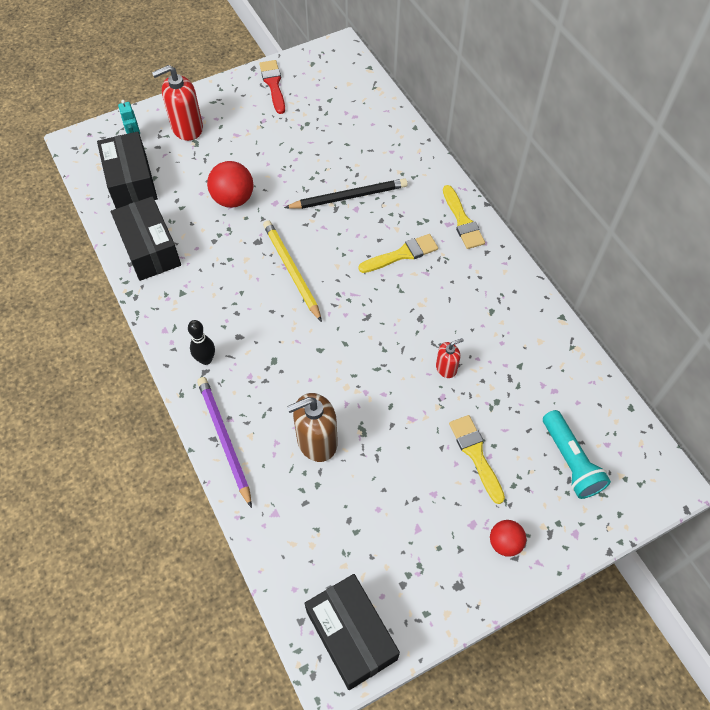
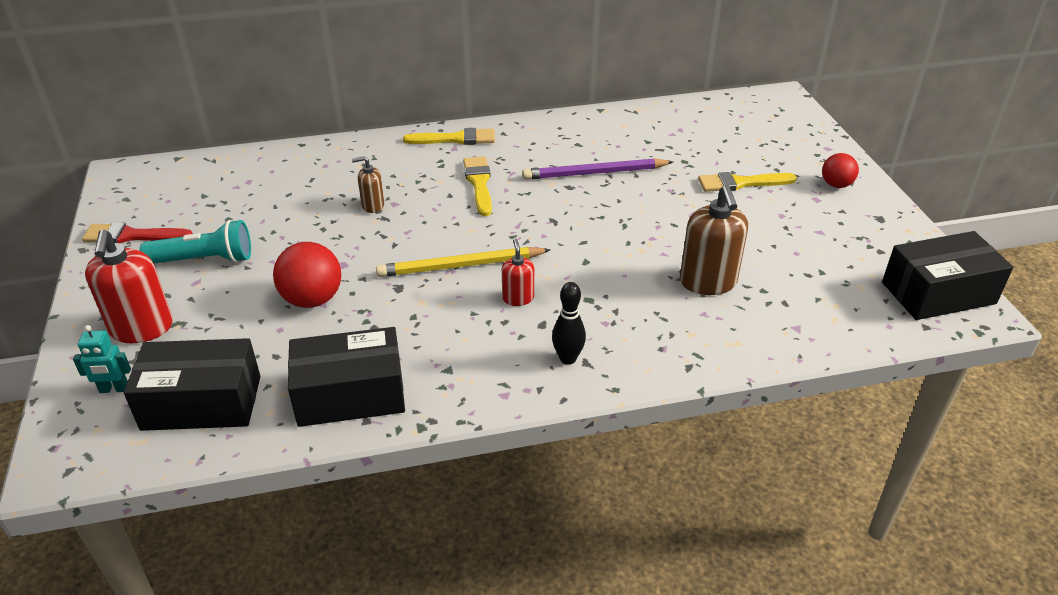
camera: 75 degrees left, 20 degrees down
(224, 439) = (692, 356): purple pencil -> purple pencil (595, 173)
(348, 196) = (372, 205): black pencil -> brown soap dispenser
(446, 368) = (637, 182): red soap dispenser -> red soap dispenser (518, 298)
(570, 461) = (756, 136): turquoise flashlight -> turquoise flashlight (204, 260)

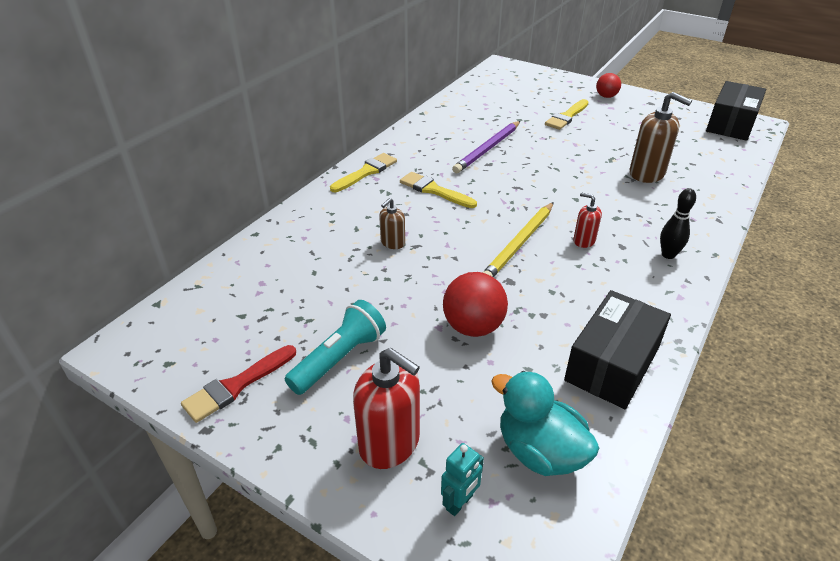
camera: 45 degrees left, 0 degrees up
(202, 403) = (539, 451): black box -> turquoise duck

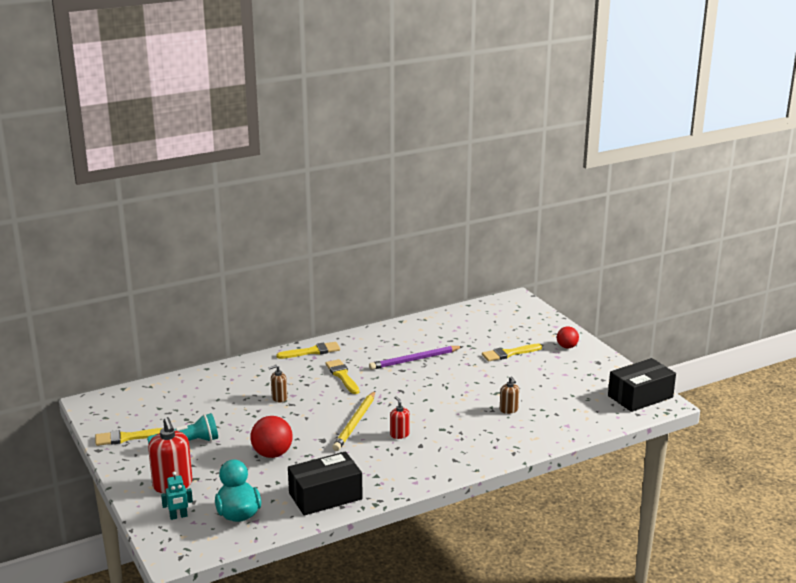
camera: 30 degrees right, 15 degrees down
(236, 385) = (127, 437): red brush -> yellow brush
(519, 244) = (355, 423): yellow pencil -> yellow pencil turned 45 degrees counterclockwise
(647, 173) = (508, 410): brown soap dispenser -> brown soap dispenser, size x0.54
(668, 255) = (443, 459): black bowling pin -> none

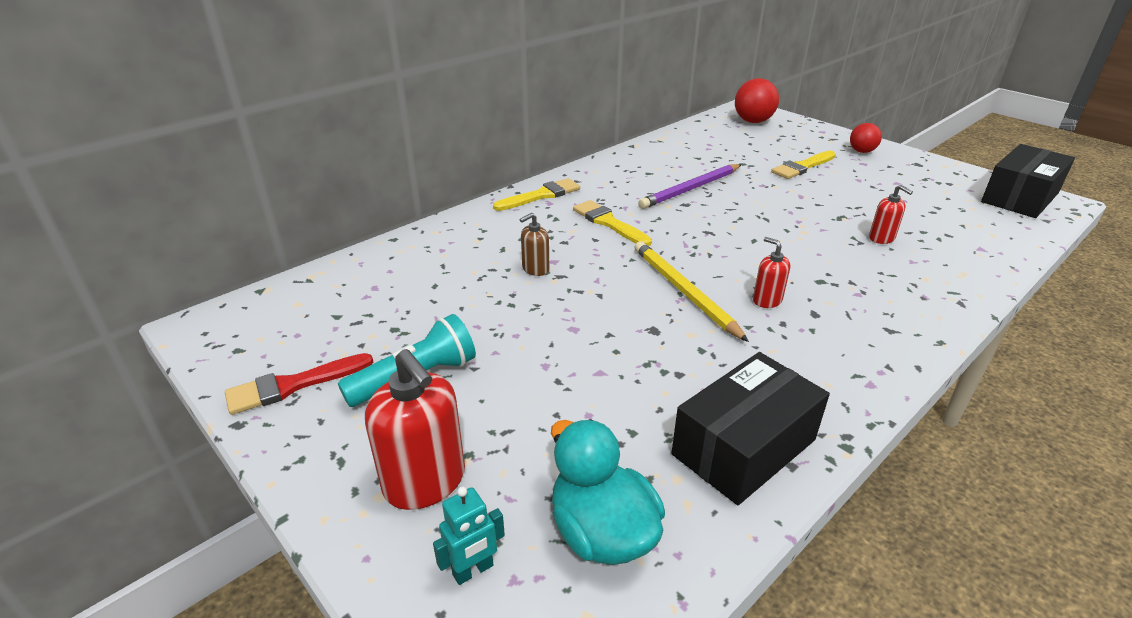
camera: 15 degrees left, 10 degrees up
(127, 437) = (293, 385): yellow brush -> red brush
(272, 454) = (585, 372): red ball -> red ball (753, 121)
(355, 423) = (684, 292): yellow pencil -> yellow pencil turned 150 degrees clockwise
(508, 410) = (881, 238): brown soap dispenser -> red soap dispenser

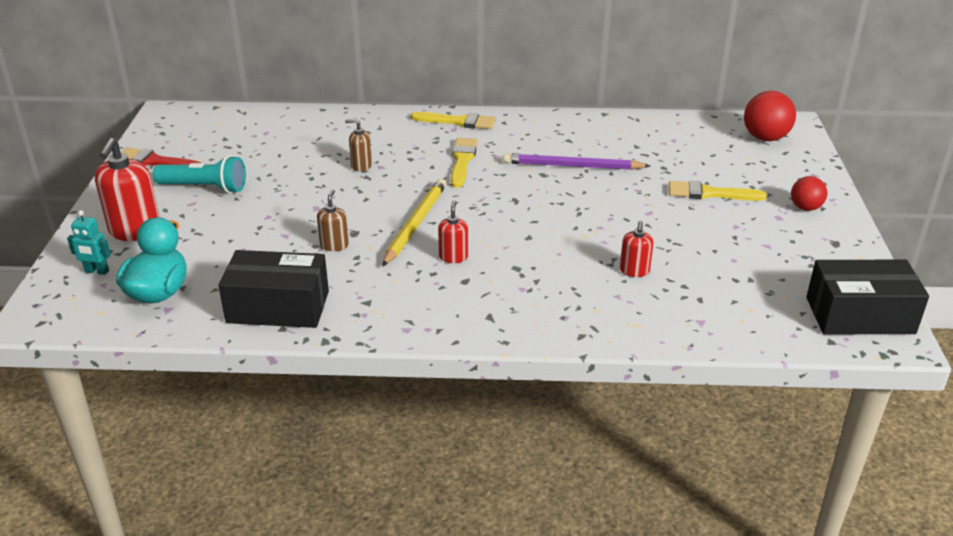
camera: 45 degrees right, 0 degrees up
(662, 352) = (334, 245): none -> brown soap dispenser

